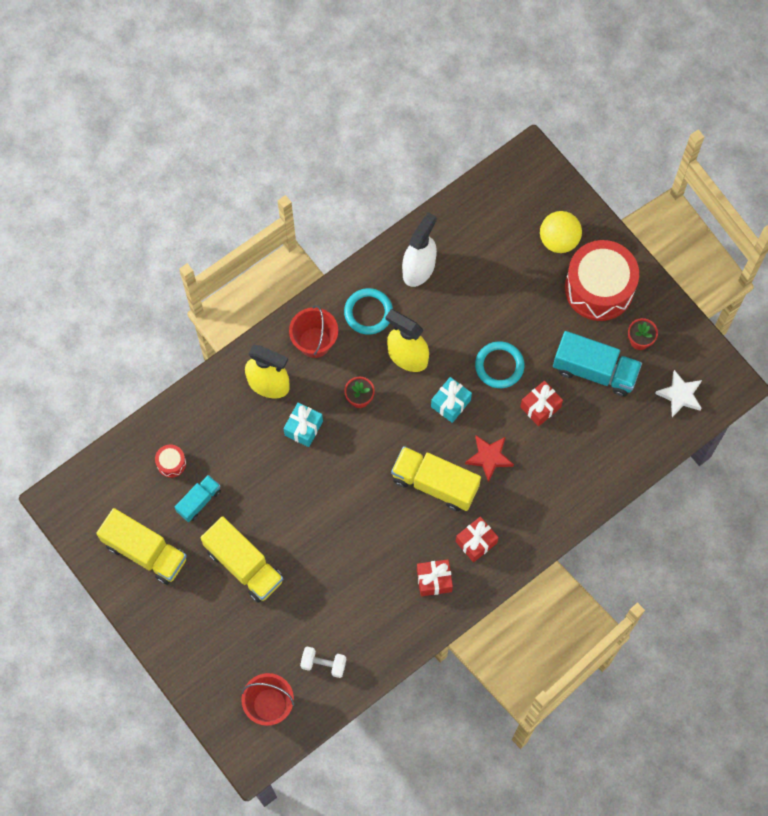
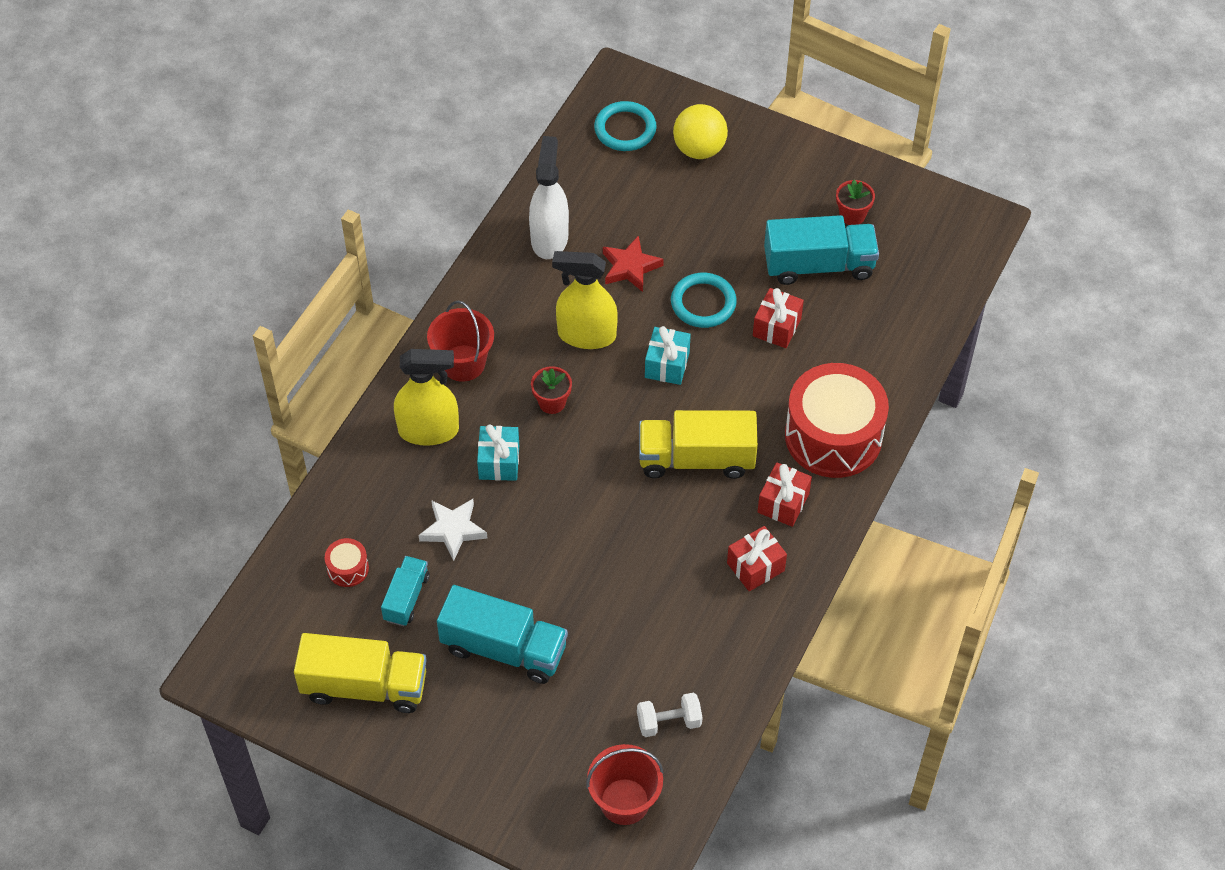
camera: 25 degrees left, 15 degrees down
(244, 565) = (504, 649): yellow truck -> turquoise truck
(368, 312) = (513, 306): turquoise ring -> turquoise ring (625, 129)
(489, 457) = (746, 404): red star -> red star (630, 267)
(599, 288) = (774, 180): red drum -> red drum (833, 436)
(680, 395) = (932, 253): white star -> white star (453, 530)

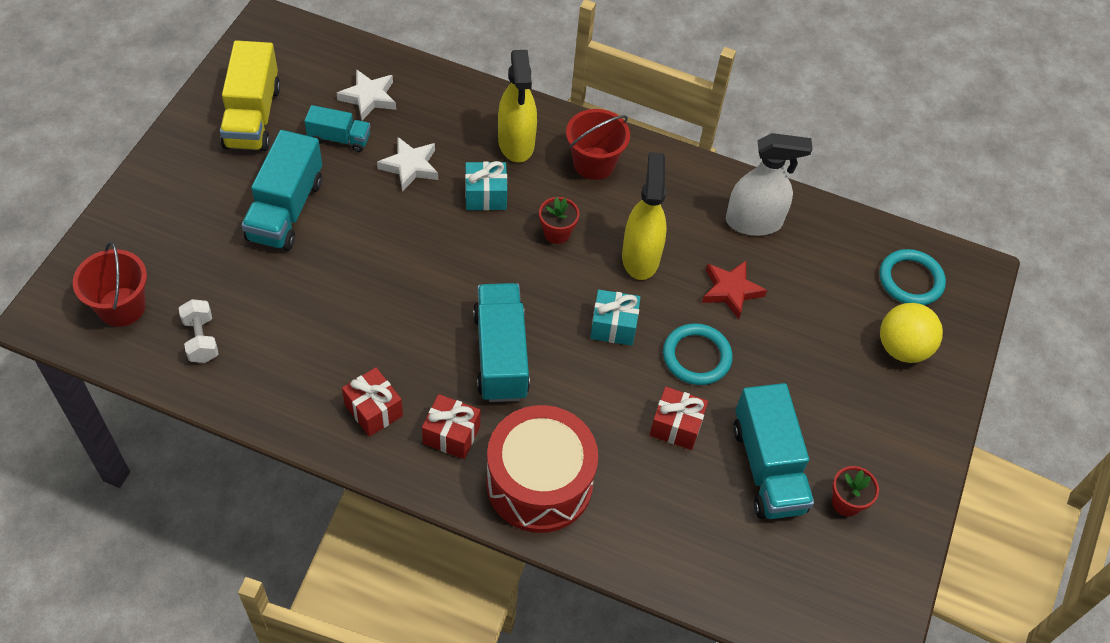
camera: 80 degrees right, 0 degrees up
(348, 568) = (369, 97): red drum -> white star
(696, 459) = (501, 355): yellow truck -> turquoise truck

